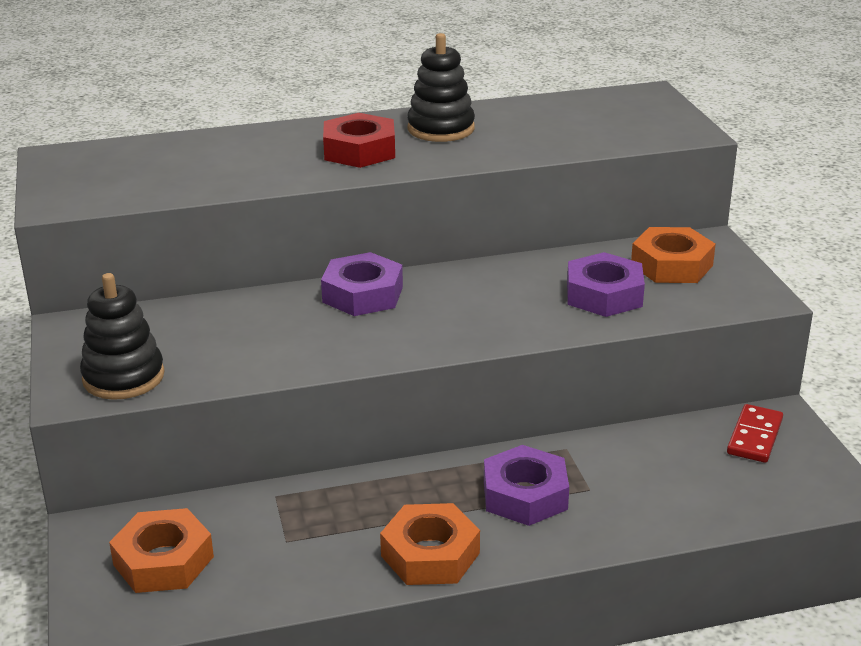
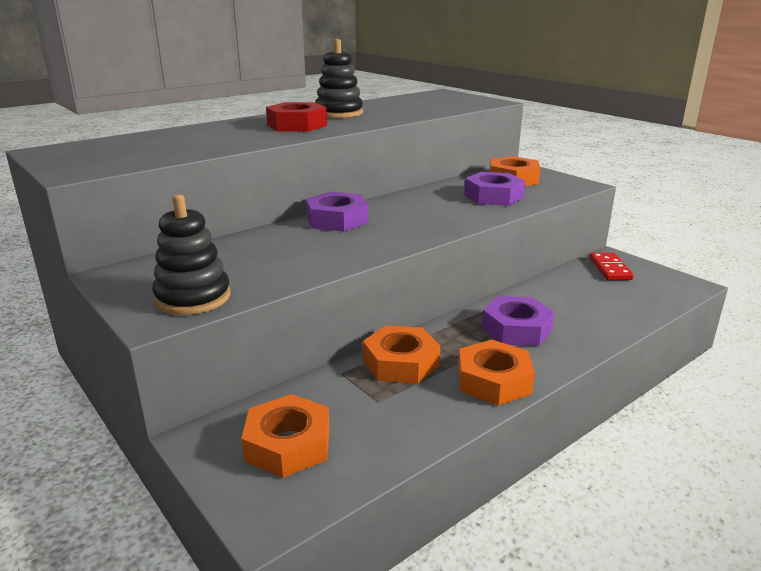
camera: 25 degrees left, 5 degrees down
(348, 501) = (400, 363): none -> orange nut

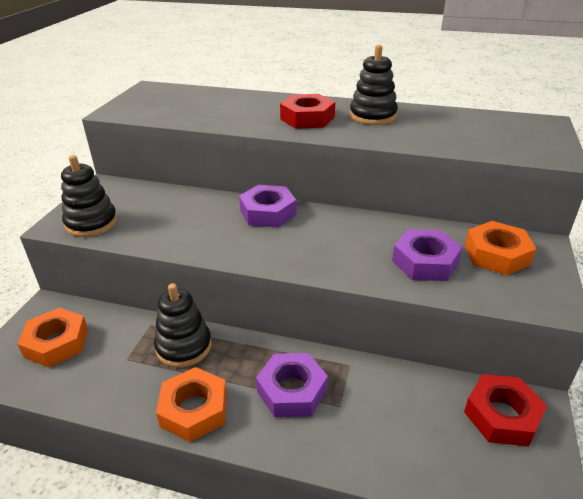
camera: 55 degrees right, 10 degrees up
(400, 363) = (184, 346): orange nut -> black stacking toy
(610, 269) = (502, 415): red domino -> red nut

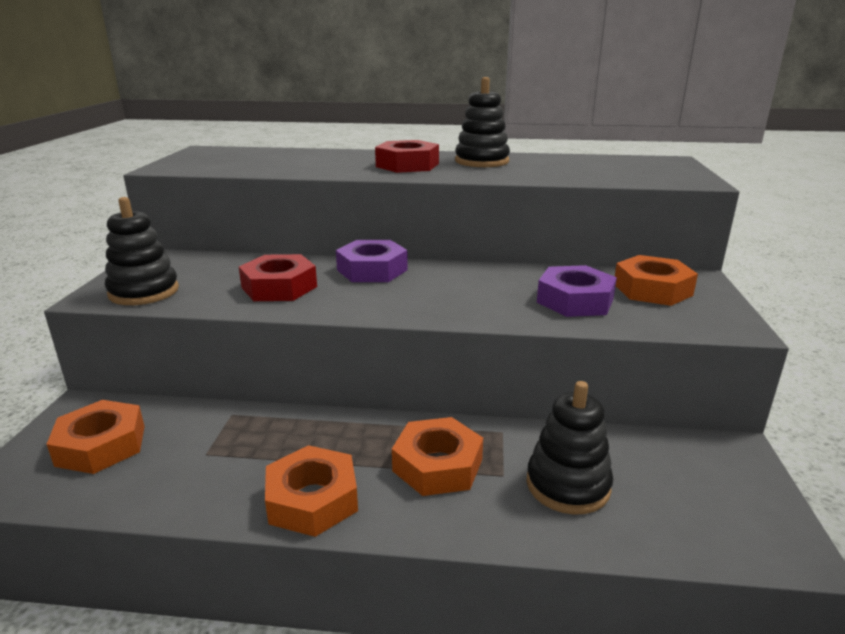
camera: 10 degrees left, 10 degrees down
(184, 346) = (282, 433): black stacking toy -> black stacking toy (568, 485)
(292, 390) = (437, 465): purple nut -> orange nut
(502, 415) = (700, 463): red nut -> red nut (279, 287)

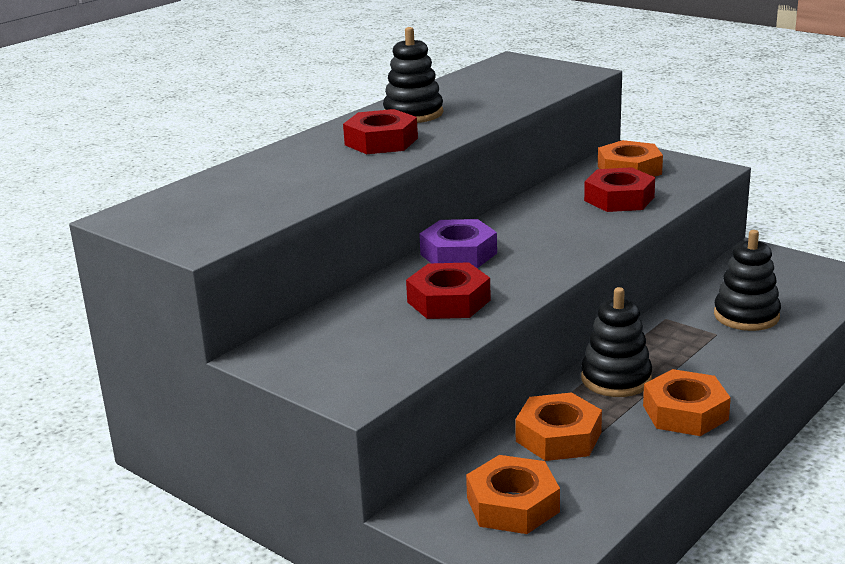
camera: 55 degrees left, 0 degrees up
(144, 292) = (374, 369): black stacking toy -> black stacking toy (616, 379)
(437, 465) = (685, 354): orange nut -> orange nut (558, 436)
(575, 300) = (619, 199): purple nut -> red nut

